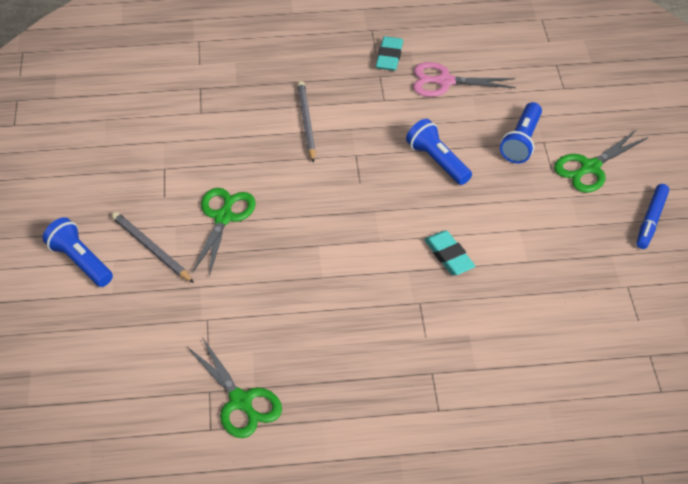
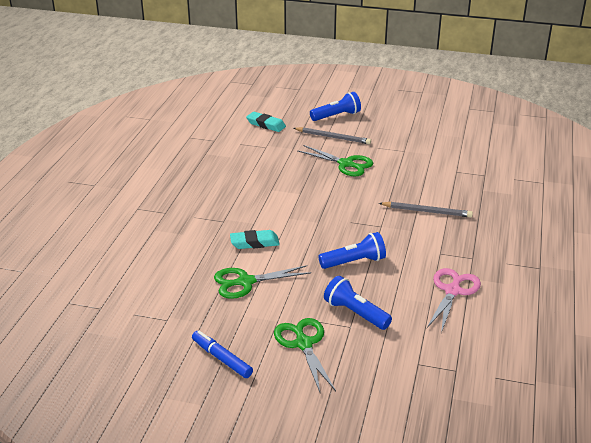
camera: 110 degrees right, 15 degrees down
(151, 249) = (333, 137): grey pencil -> grey pencil turned 45 degrees clockwise
(241, 402) = (199, 148): green scissors -> green scissors (245, 282)
(389, 57) = (497, 268): turquoise eraser -> turquoise eraser (266, 124)

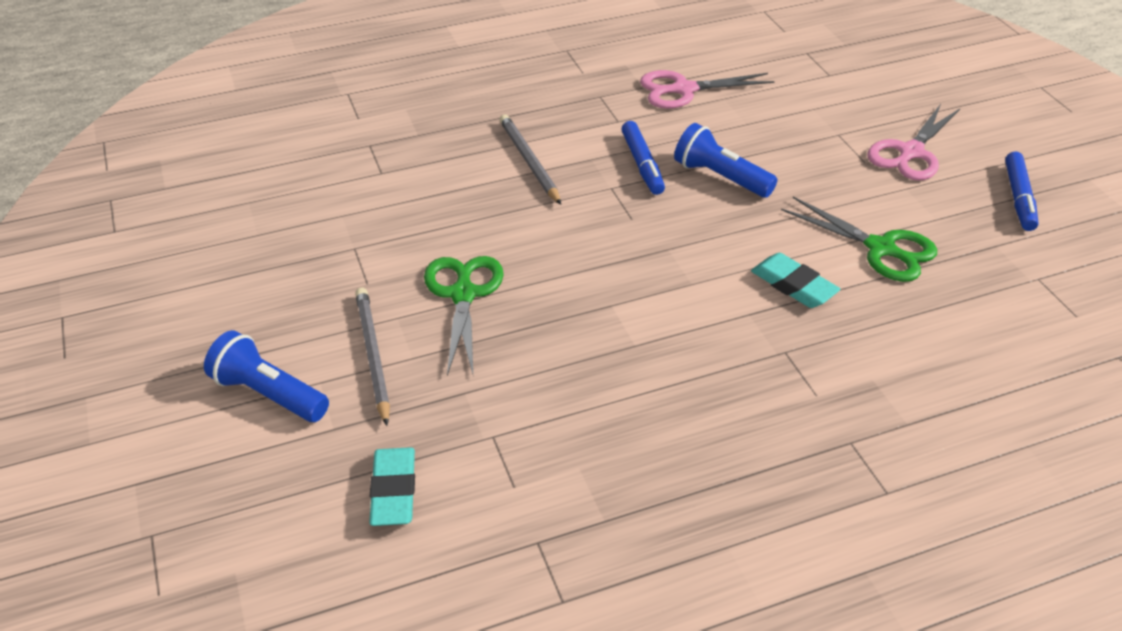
camera: 125 degrees left, 10 degrees up
(303, 343) = (910, 153): green scissors -> pink scissors
(355, 313) = (812, 139): blue flashlight -> none
(390, 243) = (642, 164): none -> blue marker

